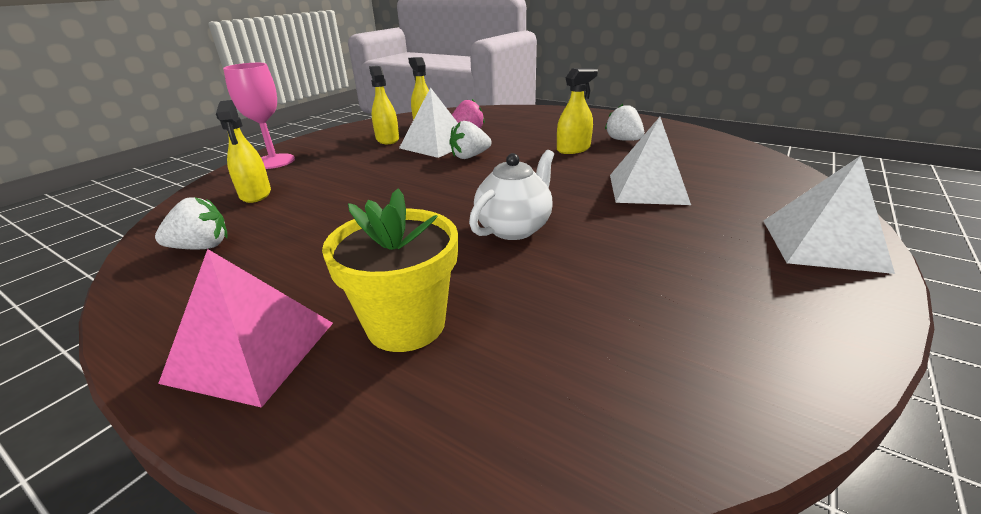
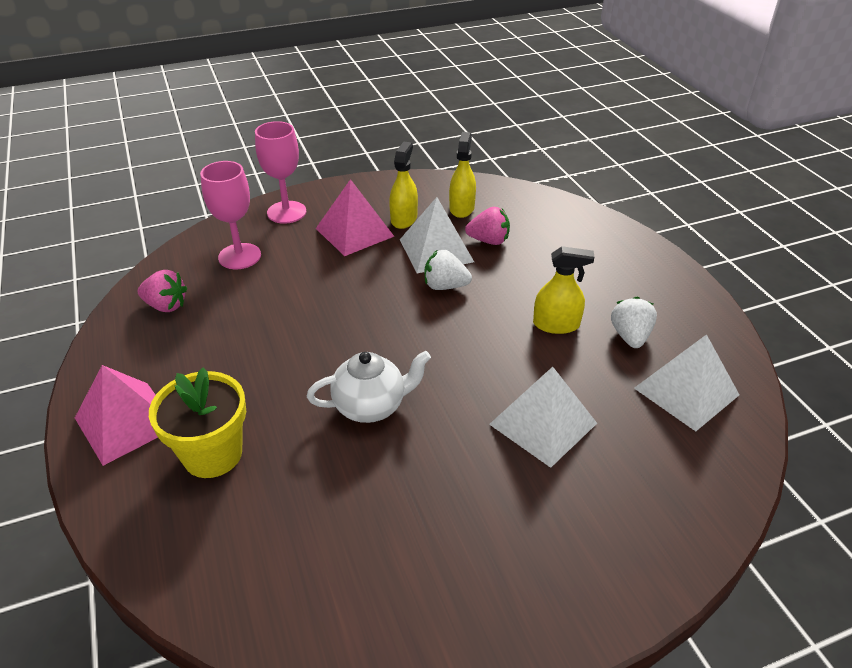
camera: 35 degrees right, 10 degrees up
(202, 247) = (166, 306): white strawberry -> pink strawberry
(255, 194) = (239, 256): yellow spray bottle -> pink goblet
(354, 154) = (354, 232): none -> pink pyramid
(822, 244) = (589, 582): white pyramid -> white pyramid (686, 391)

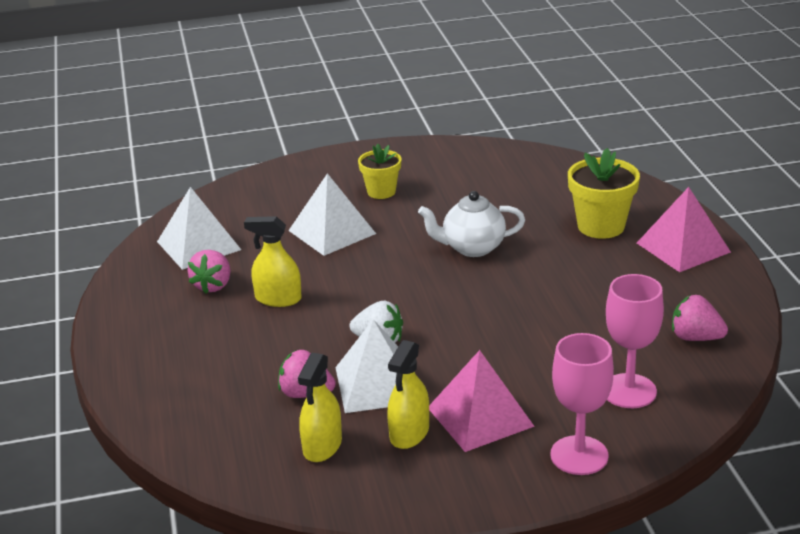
camera: 170 degrees left, 10 degrees down
(507, 511) = (381, 191): none -> yellow flower pot
(630, 336) = (213, 285): white strawberry -> pink strawberry

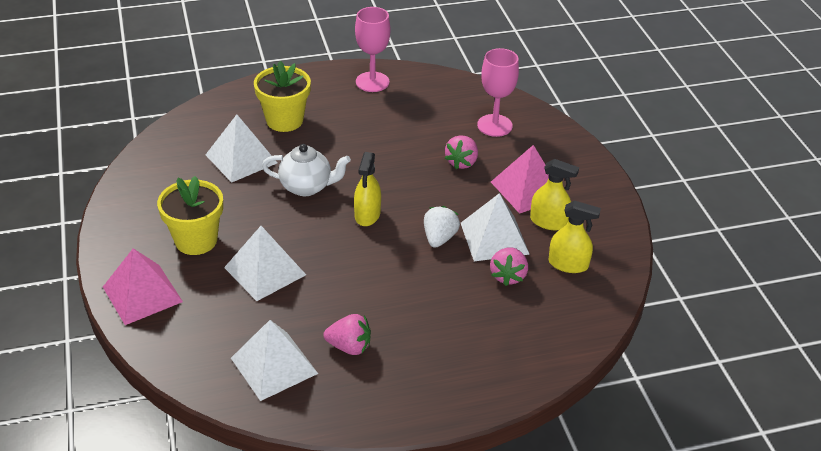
camera: 95 degrees left, 10 degrees up
(278, 299) = (375, 300): yellow spray bottle -> yellow spray bottle (367, 215)
(381, 191) = (196, 240): yellow flower pot -> yellow flower pot, size x1.54
(472, 248) = (307, 187): white teapot -> white teapot turned 75 degrees counterclockwise
(520, 205) = (241, 158): none -> white pyramid
(579, 455) = (561, 150): pink goblet -> pink goblet (372, 82)
(683, 247) = (321, 87): pink pyramid -> pink pyramid (142, 294)
(695, 337) = (435, 94): pink strawberry -> pink strawberry (461, 162)

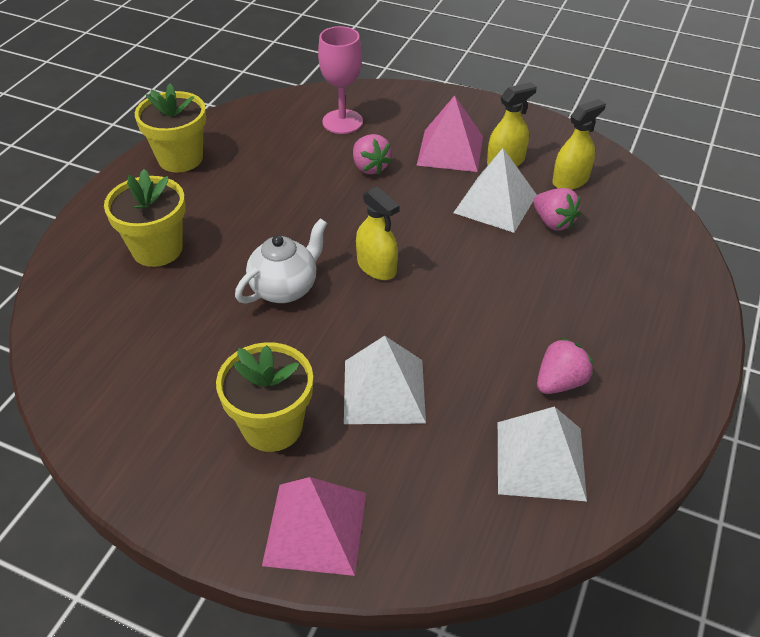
camera: 50 degrees left, 5 degrees up
(241, 158) = (177, 315): white pyramid -> none
(372, 82) = (180, 158): pink goblet -> yellow flower pot
(439, 238) = (461, 237): white strawberry -> none

